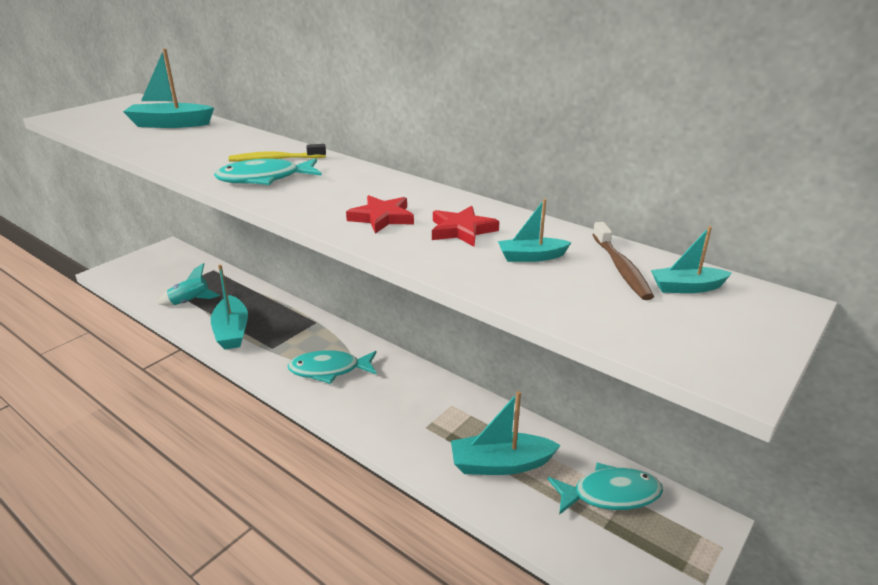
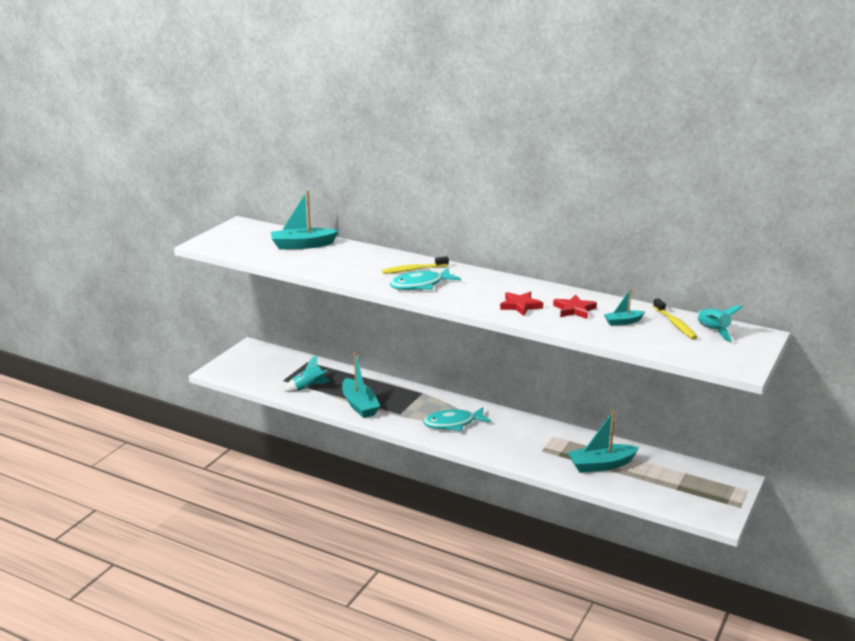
camera: 10 degrees left, 5 degrees down
(610, 494) = (676, 473): turquoise fish -> none
(621, 268) = (675, 324): brown toothbrush -> yellow toothbrush
(687, 287) = (713, 331): turquoise boat -> turquoise rocket

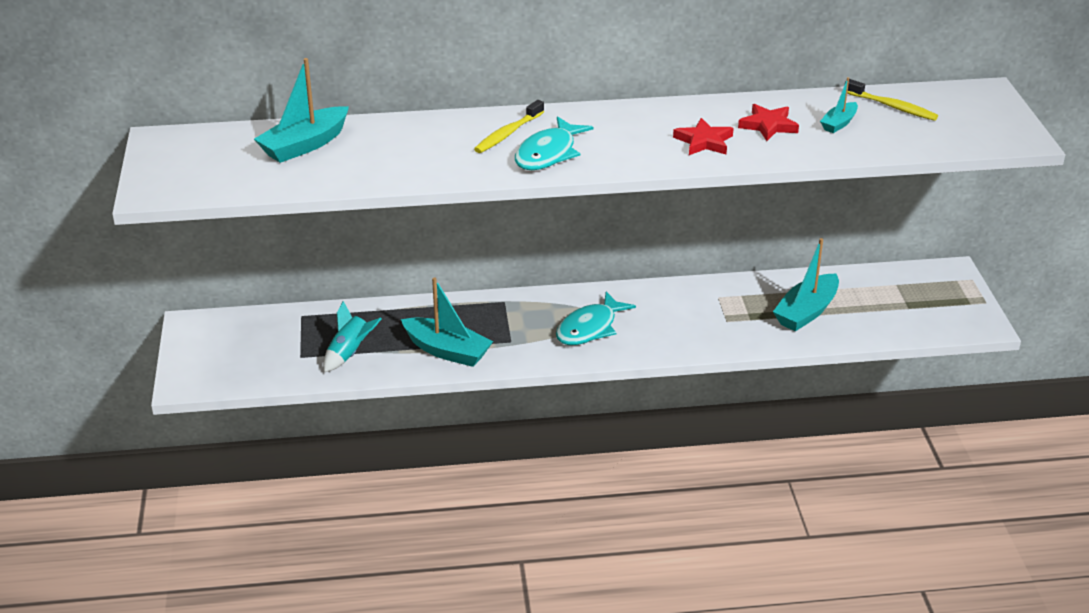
camera: 35 degrees left, 10 degrees up
(713, 331) = (938, 103): turquoise rocket -> none

